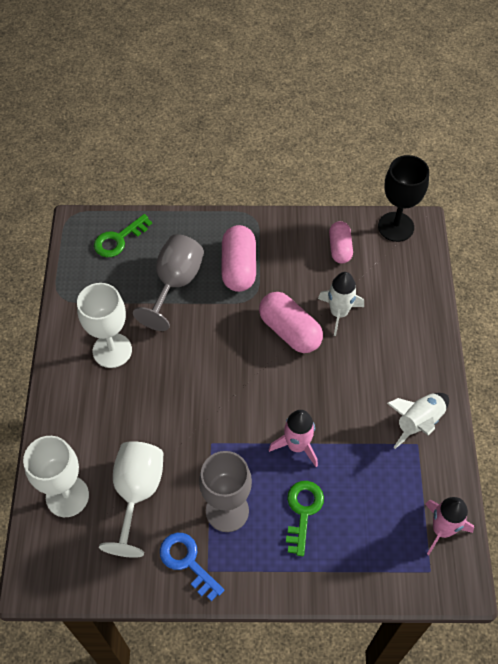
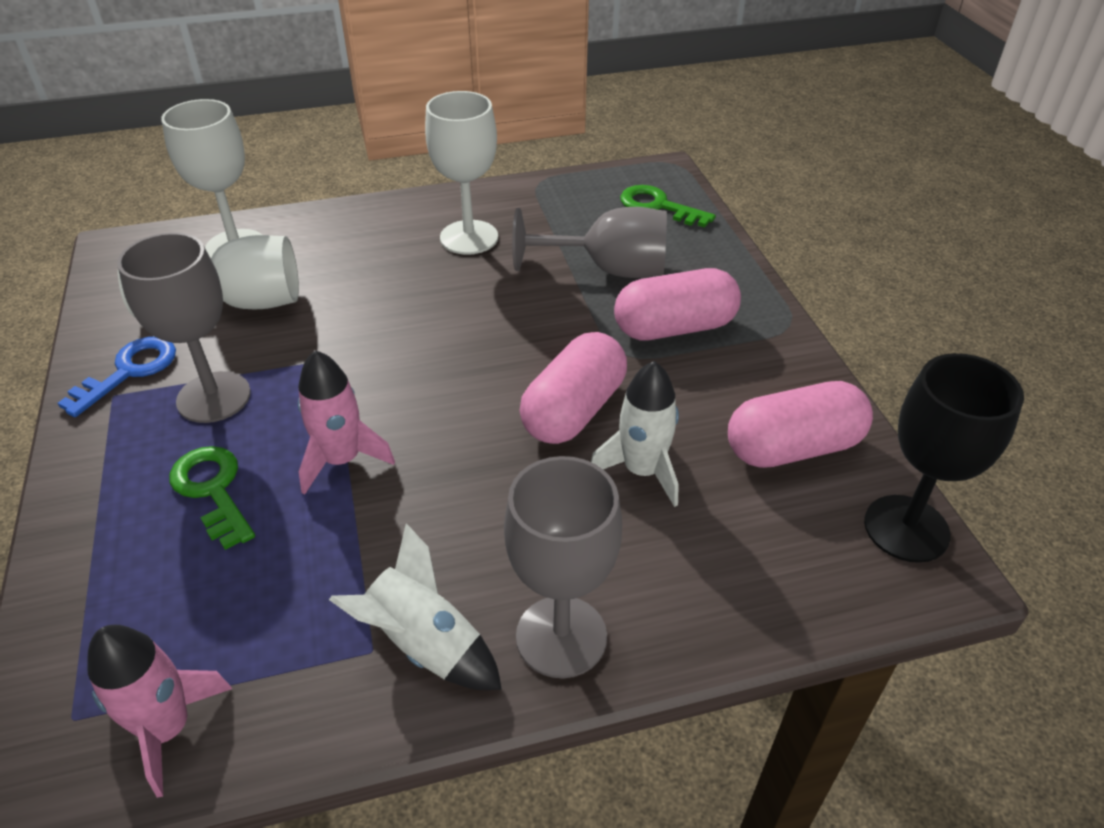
camera: 75 degrees right, 15 degrees down
(303, 511) = (213, 490): green key -> green key turned 120 degrees counterclockwise
(340, 248) = (793, 447): pink capsule -> pink capsule, size x1.54
(424, 369) = (561, 636): none -> grey goblet

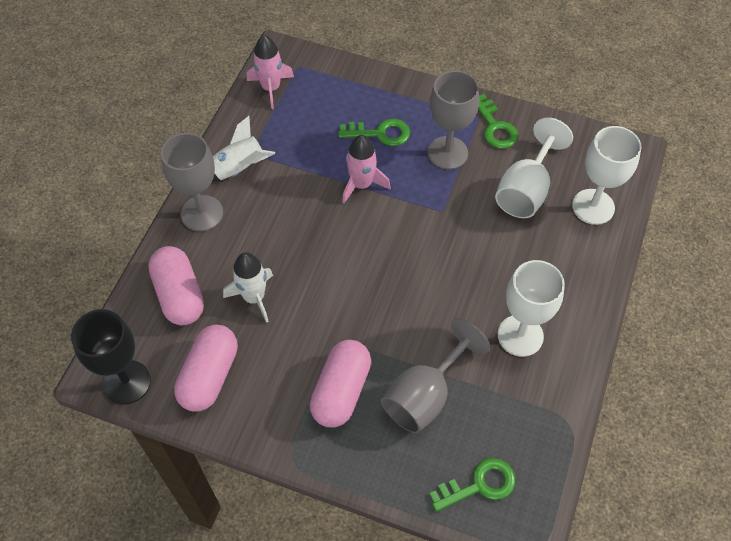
camera: 125 degrees right, 15 degrees up
(129, 371) = (495, 127): blue key -> green key
(574, 410) = (317, 295): pink capsule -> pink capsule (179, 295)

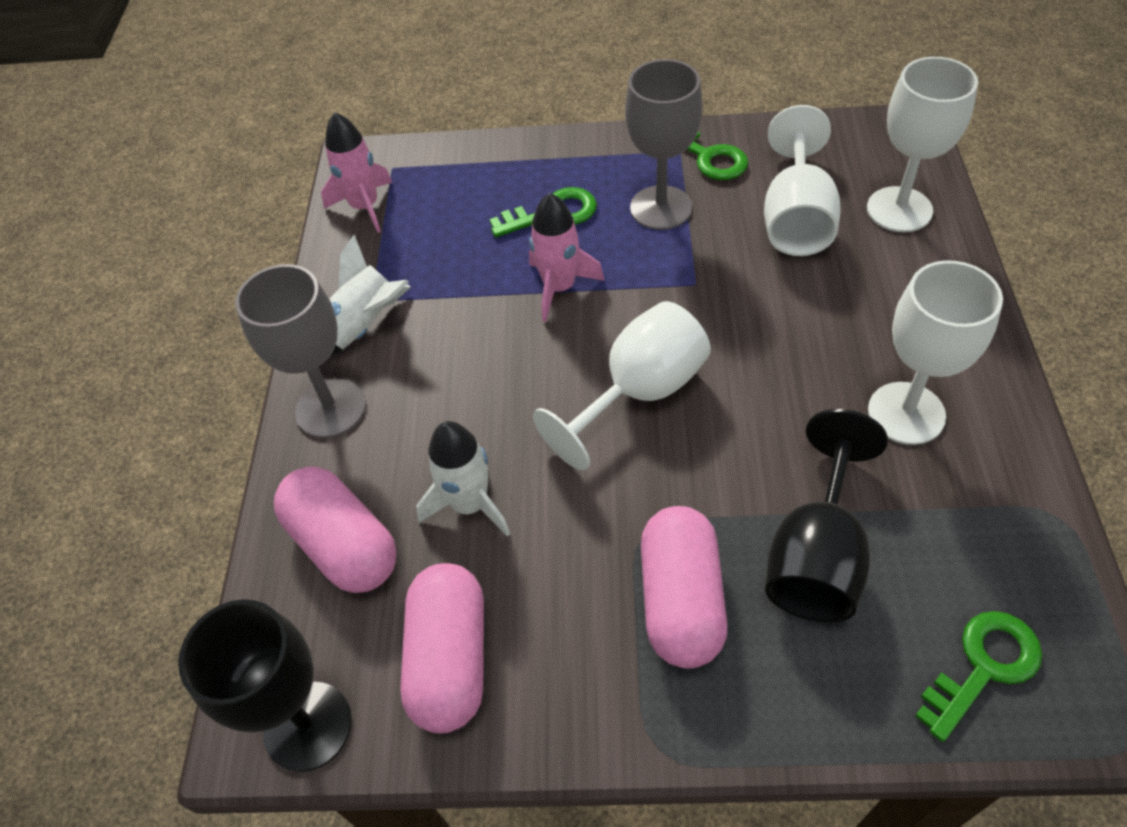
camera: 15 degrees left, 5 degrees down
(376, 267) = (639, 393): none -> white goblet
(425, 395) = (816, 555): grey goblet -> black goblet

